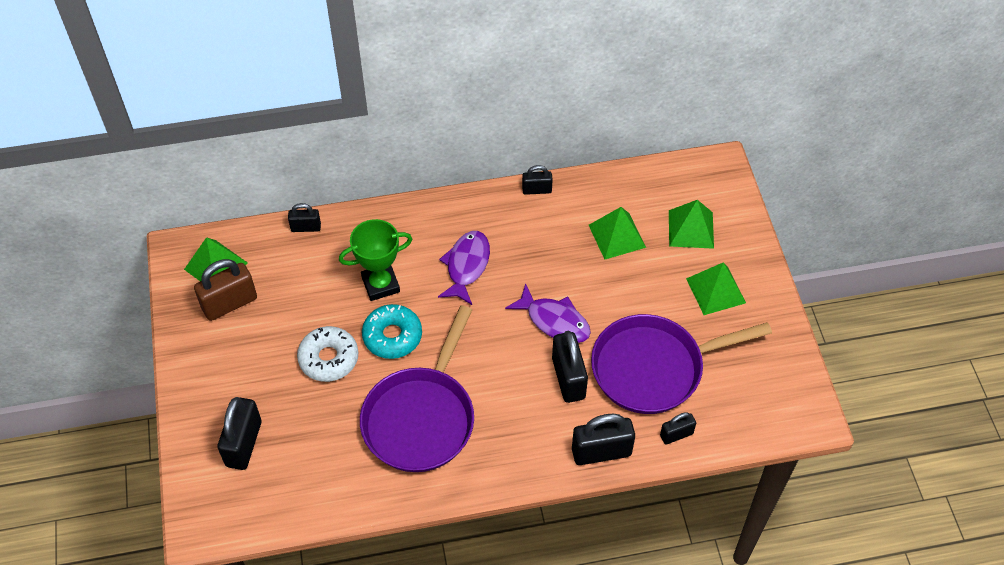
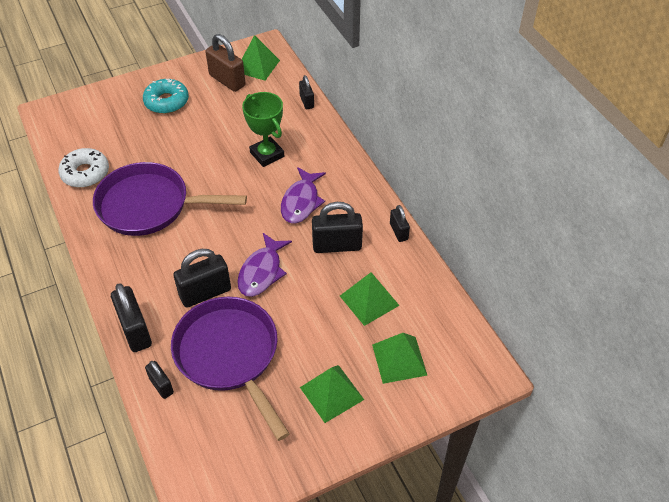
camera: 75 degrees right, 5 degrees down
(244, 444) = (113, 116): black padlock -> black padlock (337, 245)
(328, 358) = (192, 142): white donut -> white donut (85, 173)
(392, 336) = (220, 172): turquoise donut -> turquoise donut (166, 102)
(466, 266) = (301, 202): purple fish -> purple fish turned 105 degrees clockwise

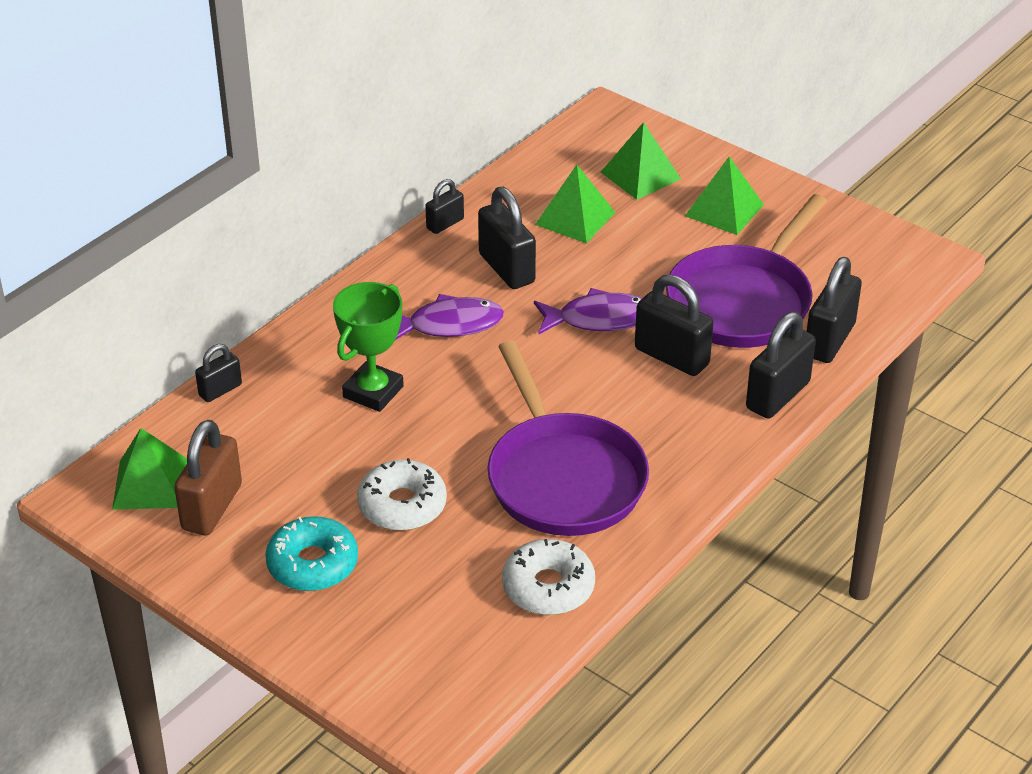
camera: 115 degrees left, 10 degrees down
(161, 386) = (829, 340): black padlock -> black padlock, size x1.76
(178, 140) = (402, 505): none -> white donut

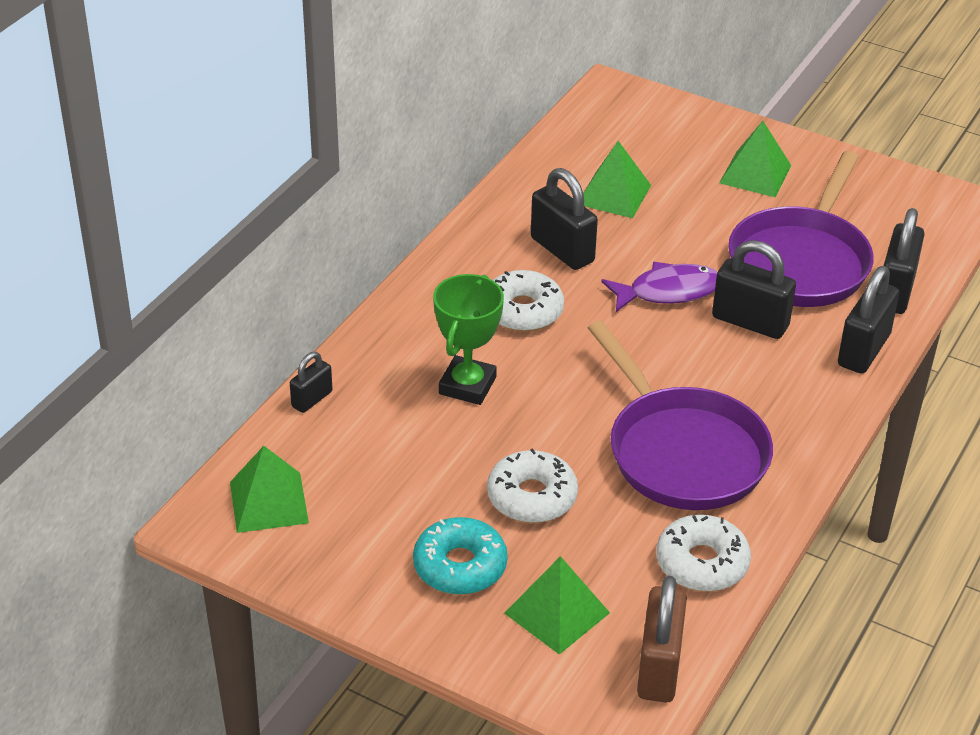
camera: 10 degrees left, 0 degrees up
(212, 507) = (339, 519): brown padlock -> brown padlock (659, 668)
(445, 224) = (487, 211): black padlock -> none
(449, 324) = (523, 311): purple fish -> white donut
(640, 175) = (664, 147): green pyramid -> green pyramid (556, 613)

